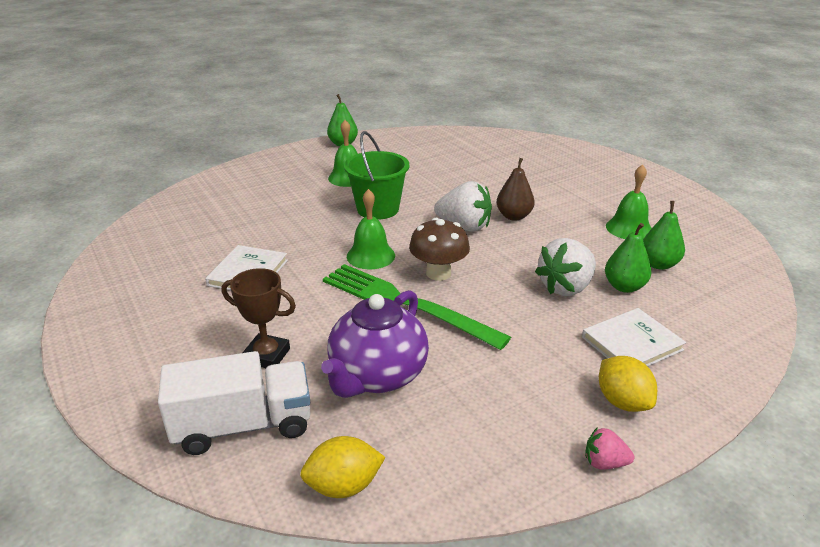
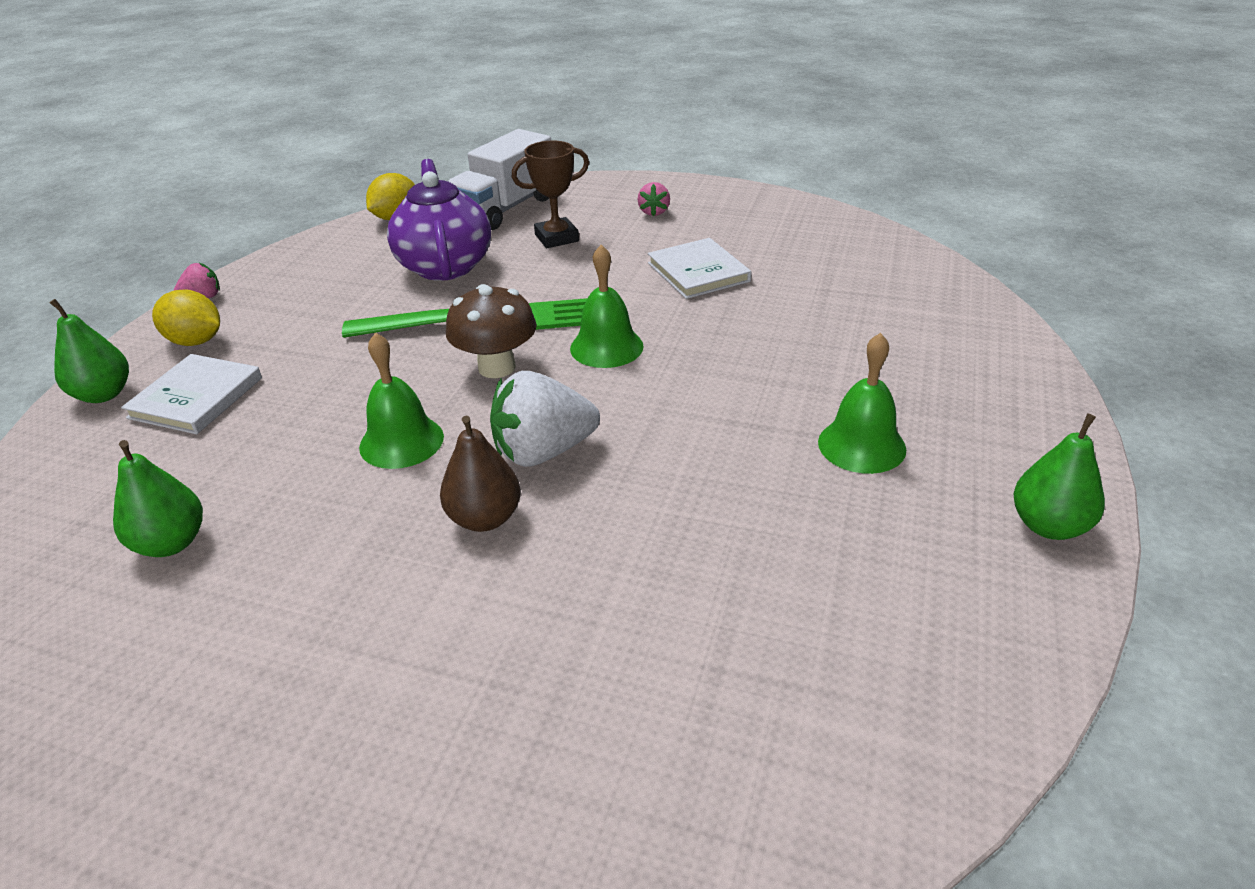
camera: 140 degrees right, 5 degrees up
(165, 340) = (654, 212): none -> pink strawberry
(378, 209) = (709, 413): green bucket -> none
(565, 287) = (312, 428): white strawberry -> none
(624, 287) = (224, 470): green pear -> green pear (103, 394)
(629, 228) = (245, 610): green bell -> green bell (401, 441)

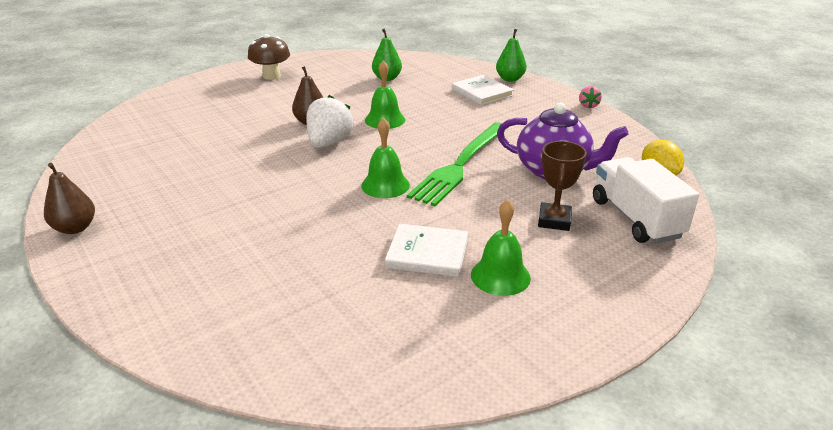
camera: 125 degrees right, 5 degrees down
(195, 341) = (537, 98): yellow lemon -> none
(497, 367) = (411, 152): brown mushroom -> brown mushroom (271, 76)
(654, 212) = (558, 283): pink strawberry -> none
(861, 445) = (196, 214): green bell -> green bell (500, 276)
(1049, 526) = (75, 228): green pear -> brown pear

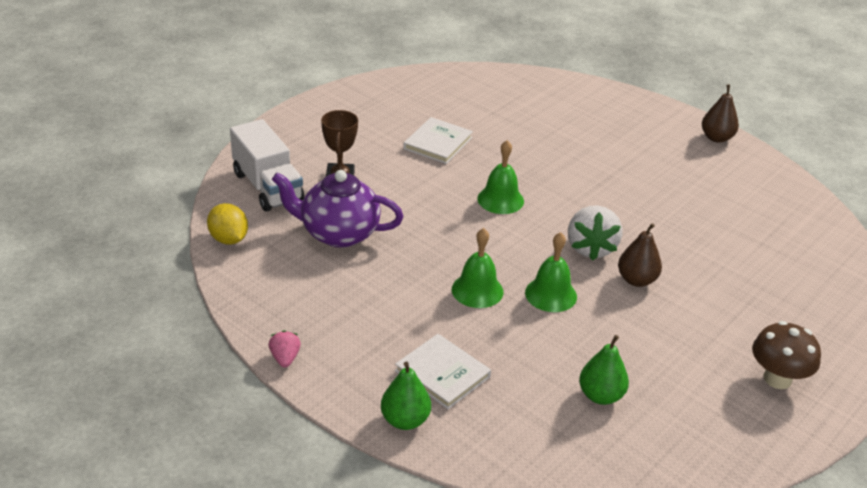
camera: 165 degrees right, 5 degrees up
(427, 253) = (438, 143): white book -> white book turned 60 degrees counterclockwise
(460, 164) = (436, 232): green fork -> none
(500, 276) = (380, 132): green bell -> green bell (477, 290)

